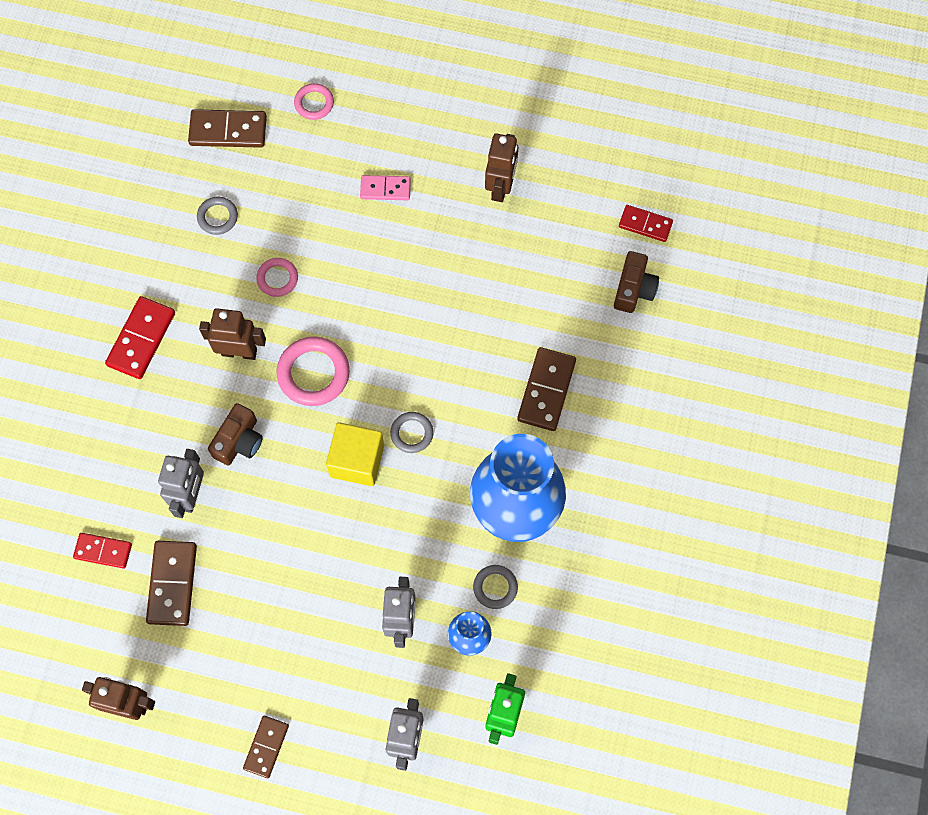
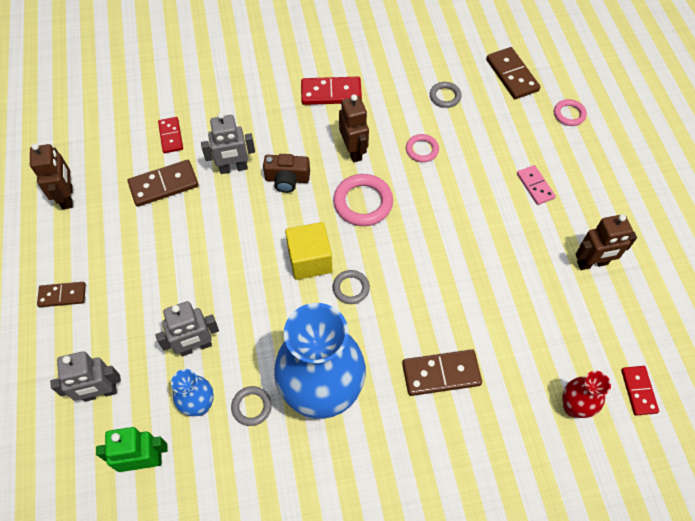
camera: 65 degrees right, 10 degrees down
(633, 289) = (573, 407): brown camera -> red vase

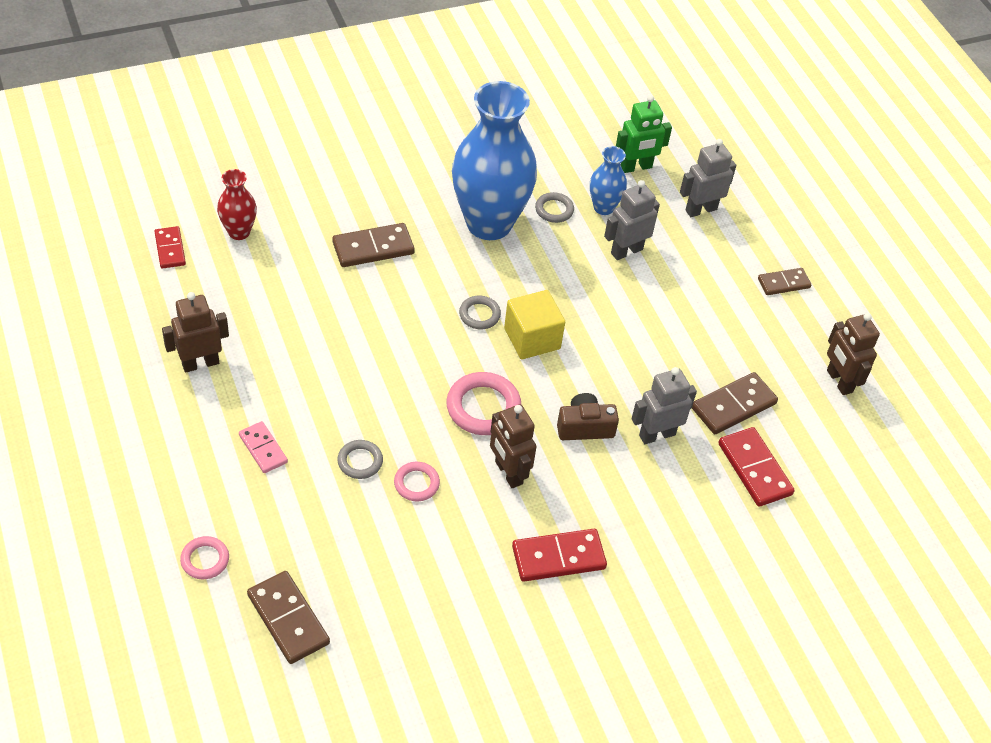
camera: 165 degrees right, 10 degrees down
(171, 136) = (754, 469): red domino -> red domino, size x1.54
(445, 96) = (390, 570): grey ring -> grey ring (360, 461)

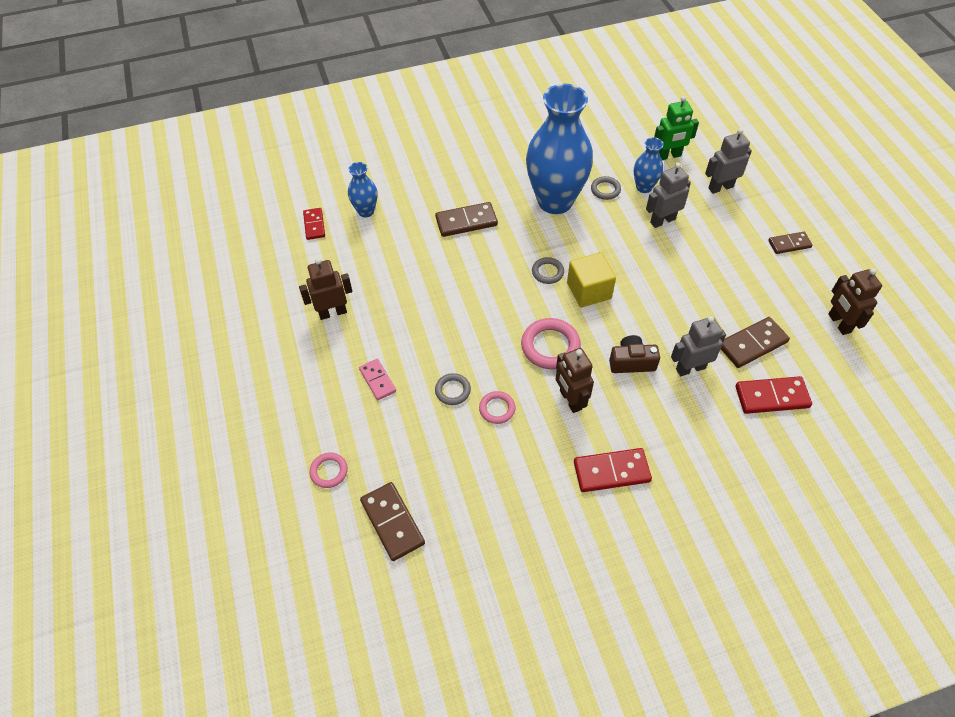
camera: 10 degrees right, 5 degrees up
(239, 232) = (366, 211): red vase -> blue vase
(754, 469) = (772, 397): red domino -> red domino turned 75 degrees counterclockwise

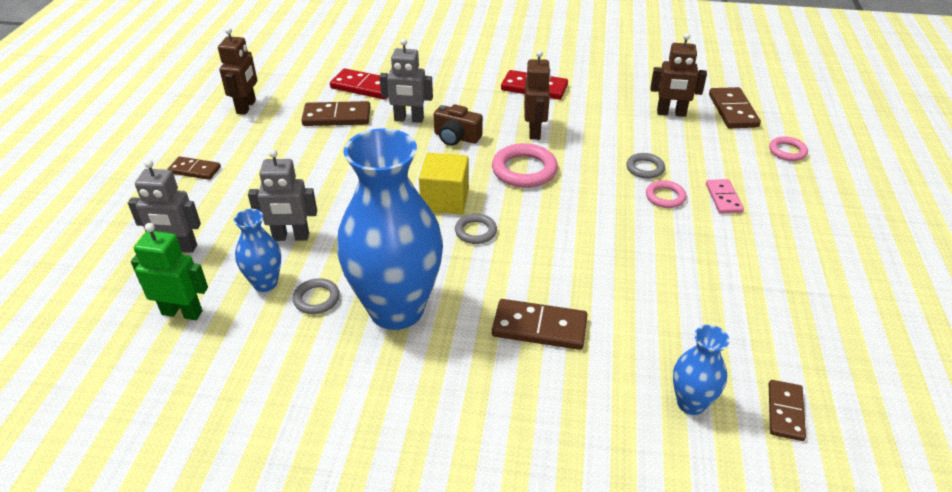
camera: 155 degrees left, 15 degrees down
(314, 225) = (785, 412): red domino -> brown domino
(332, 312) = (768, 277): brown robot -> brown robot (671, 113)
(497, 409) = (607, 145): pink ring -> pink ring (665, 197)

